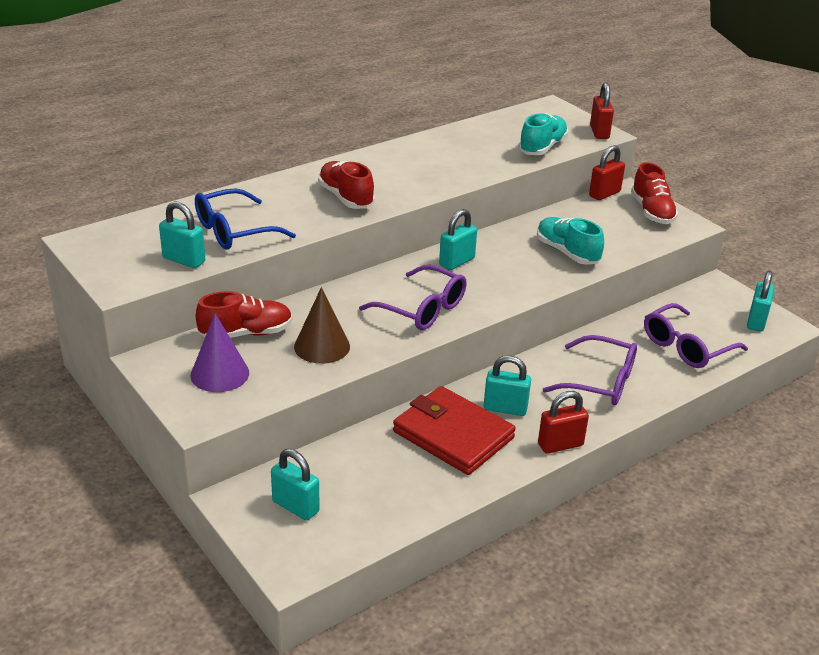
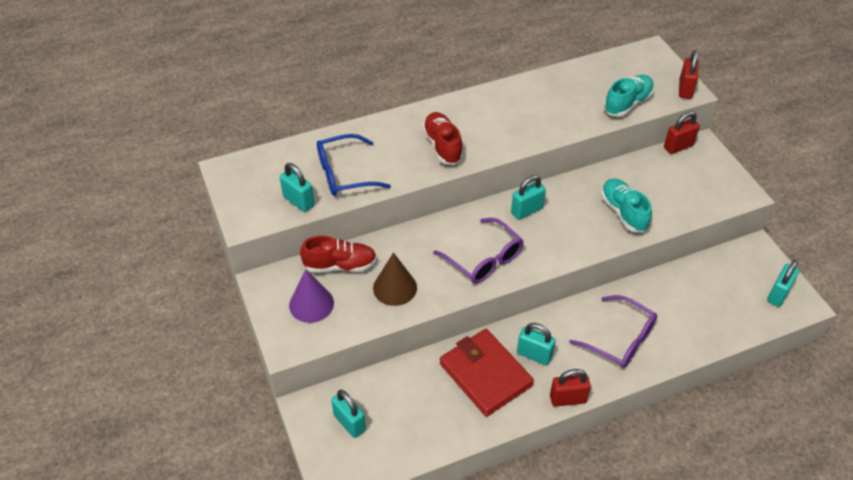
camera: 15 degrees right, 15 degrees up
(652, 212) = (714, 173): red shoe -> none
(686, 347) = (705, 313): purple glasses -> none

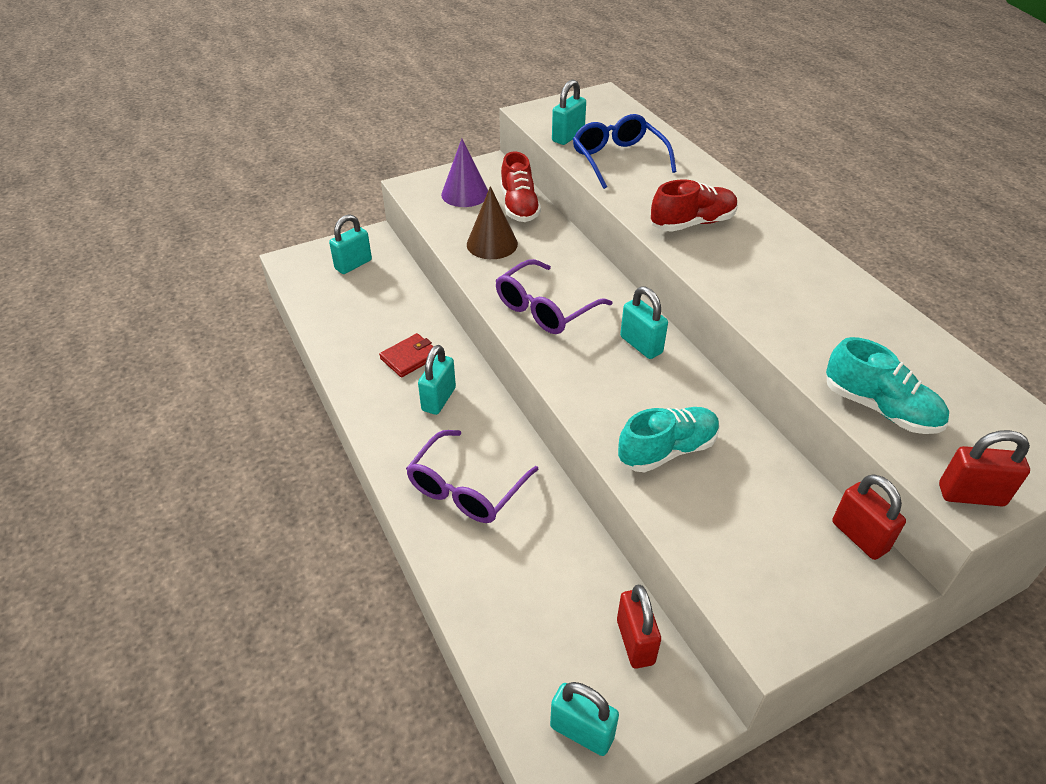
camera: 85 degrees right, 5 degrees down
(485, 374) = (410, 357): red wallet -> red wallet, size x0.51
(567, 399) = (371, 431): red padlock -> red padlock (635, 642)

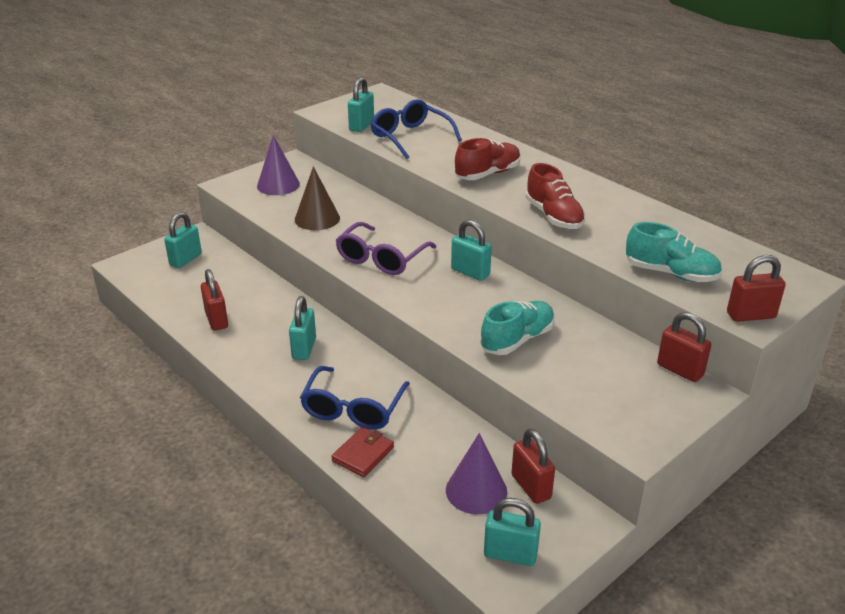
camera: 15 degrees left, 10 degrees down
(360, 345) = (216, 320): none -> red padlock
(410, 357) = (266, 322): red wallet -> red wallet (363, 454)
(466, 489) = (353, 409): purple glasses -> blue glasses
(519, 206) = (330, 188): red shoe -> red shoe (553, 216)
(569, 632) = (476, 490): none -> purple cone

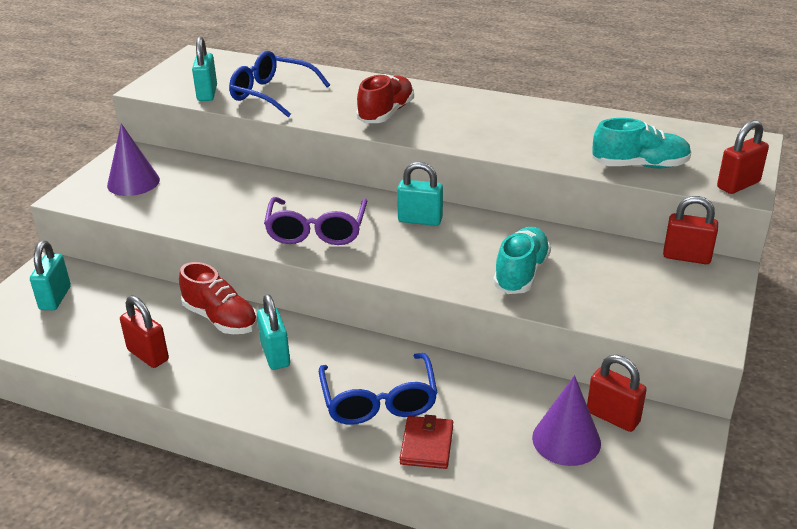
camera: 25 degrees left, 0 degrees up
(317, 218) = (209, 207): brown cone -> none
(510, 554) = (646, 490): turquoise padlock -> none
(553, 216) = (487, 139): red shoe -> red shoe (220, 319)

